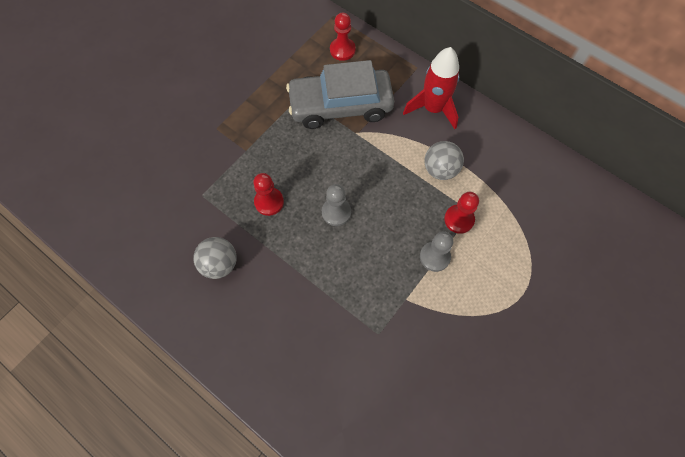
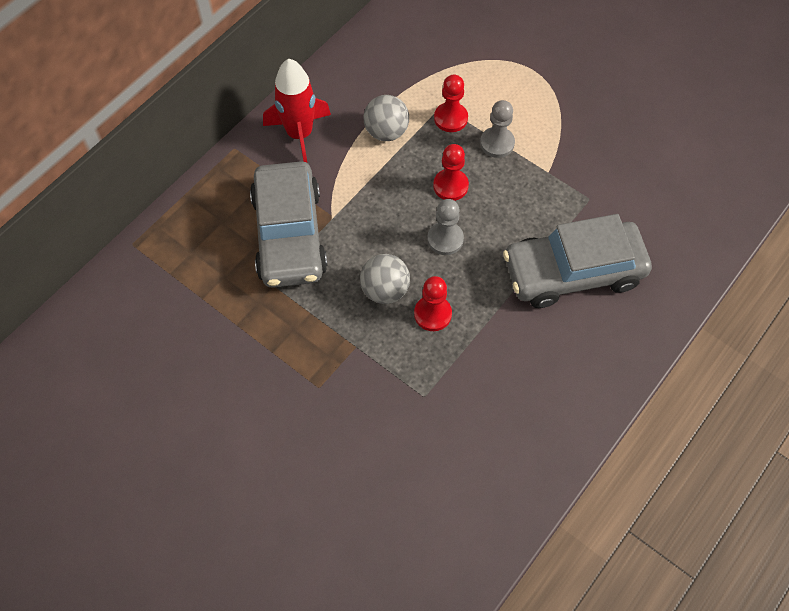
camera: 90 degrees left, 5 degrees down
(219, 264) = (519, 366): grey ball -> grey ball (385, 290)
(303, 313) = (573, 272): none -> grey car
(342, 50) = (196, 232): red pawn -> red pawn (450, 186)

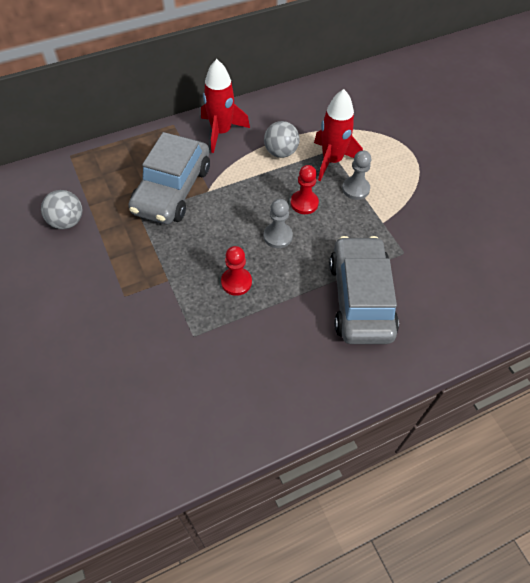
camera: 25 degrees right, 5 degrees down
(385, 290) = (213, 252): grey ball -> grey ball (67, 221)
(450, 118) = (332, 160): red pawn -> red rocket
(573, 272) = (360, 298): grey car -> grey car turned 75 degrees clockwise

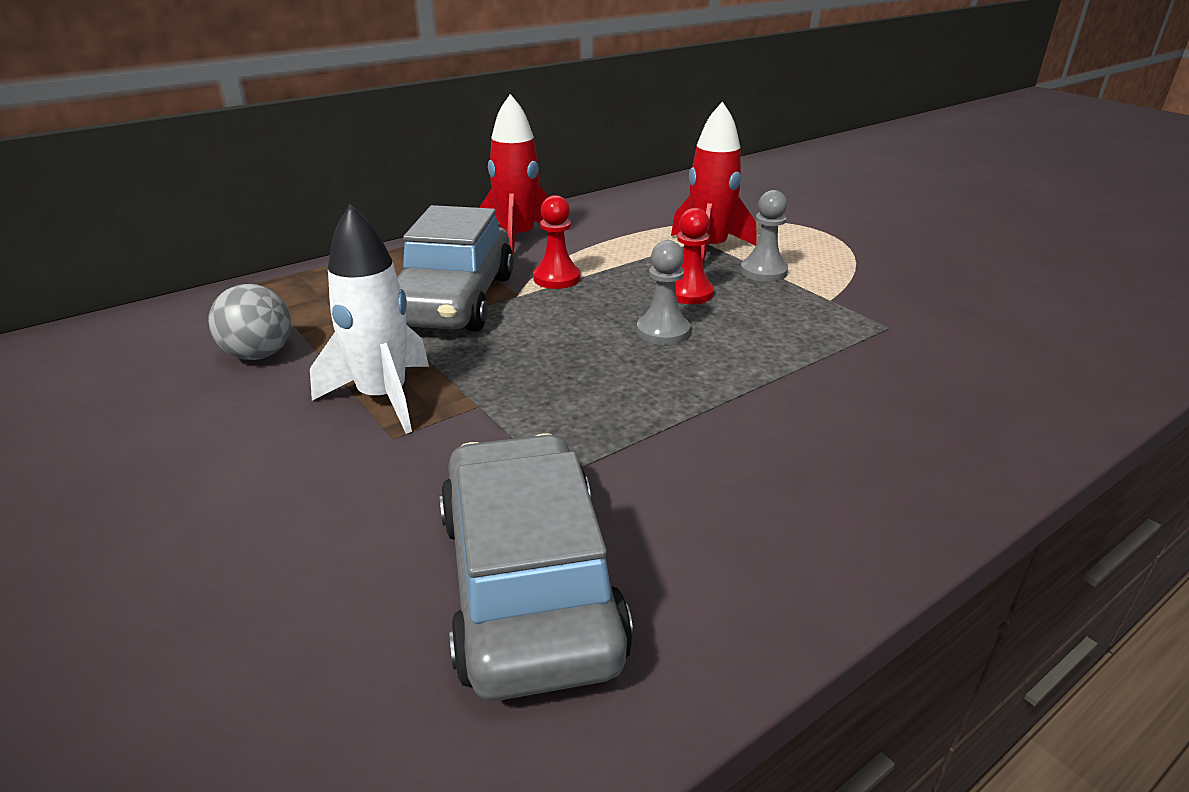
camera: 10 degrees left, 25 degrees down
(124, 266) = (383, 397): none -> white rocket
(236, 282) = (613, 393): red pawn -> red pawn (556, 278)
(281, 152) = (623, 248): grey ball -> none
(360, 298) = (853, 386): grey car -> grey car (528, 584)

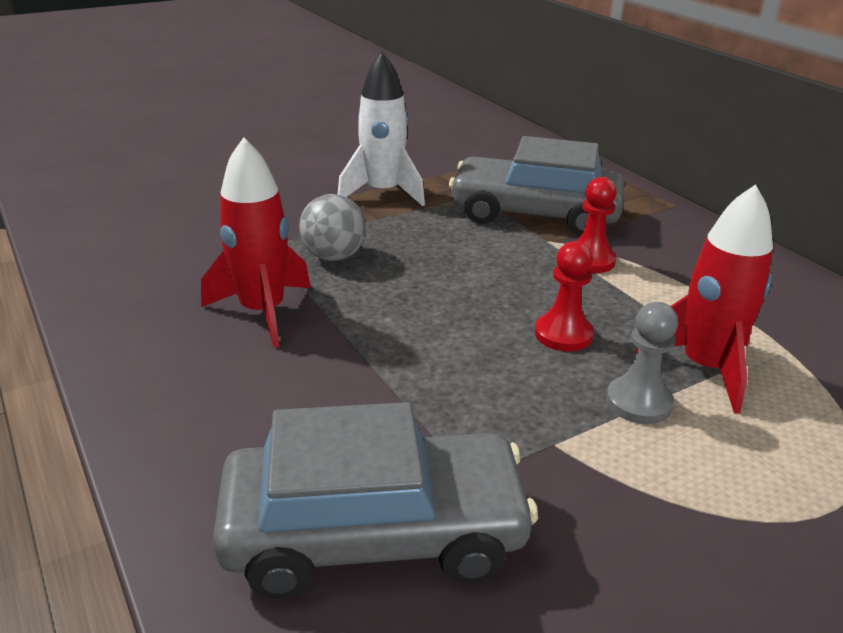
camera: 95 degrees right, 0 degrees up
(259, 354) = (448, 156): grey ball -> grey ball (334, 256)
(517, 238) = (691, 244): red rocket -> red rocket (263, 312)
(528, 584) = (174, 234): grey car -> grey car (374, 533)
(663, 331) = (470, 308): grey pawn -> none

